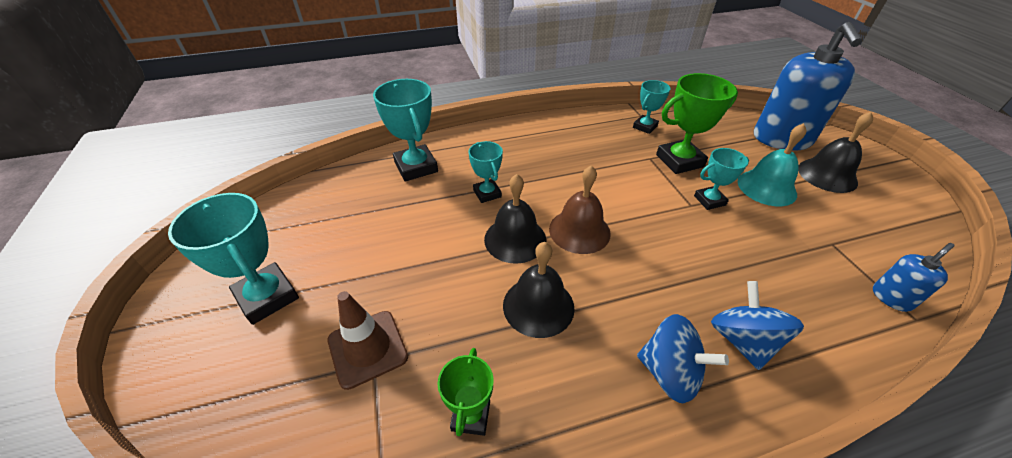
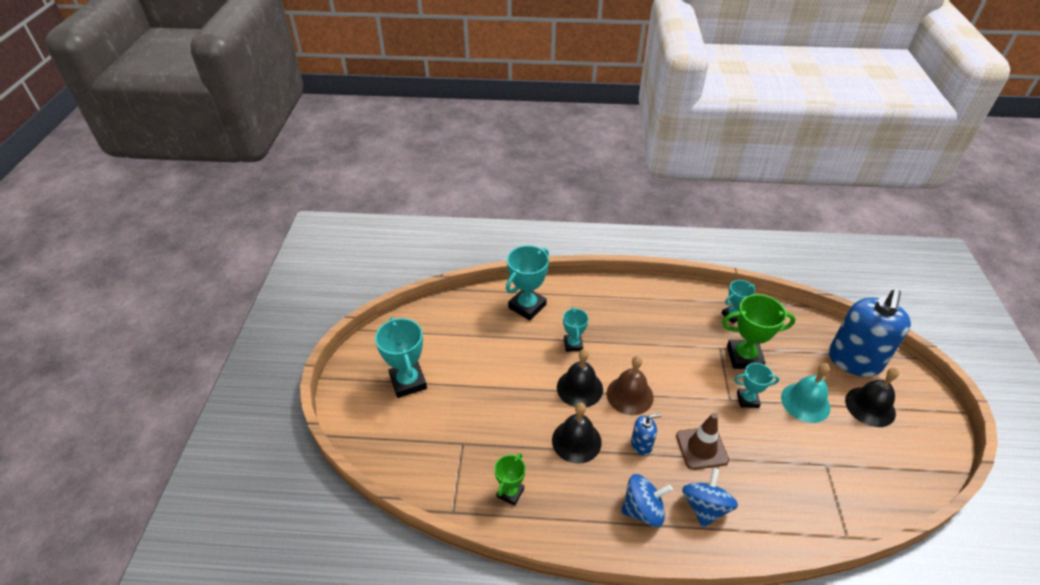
camera: 20 degrees right, 0 degrees up
(367, 348) = (461, 434): brown traffic cone -> brown traffic cone (701, 448)
(416, 167) = (527, 306): turquoise trophy -> turquoise trophy turned 45 degrees clockwise
(670, 372) = (643, 510): blue spinning top -> blue spinning top turned 60 degrees counterclockwise
(891, 298) = (840, 516): blue soap dispenser -> blue soap dispenser (641, 444)

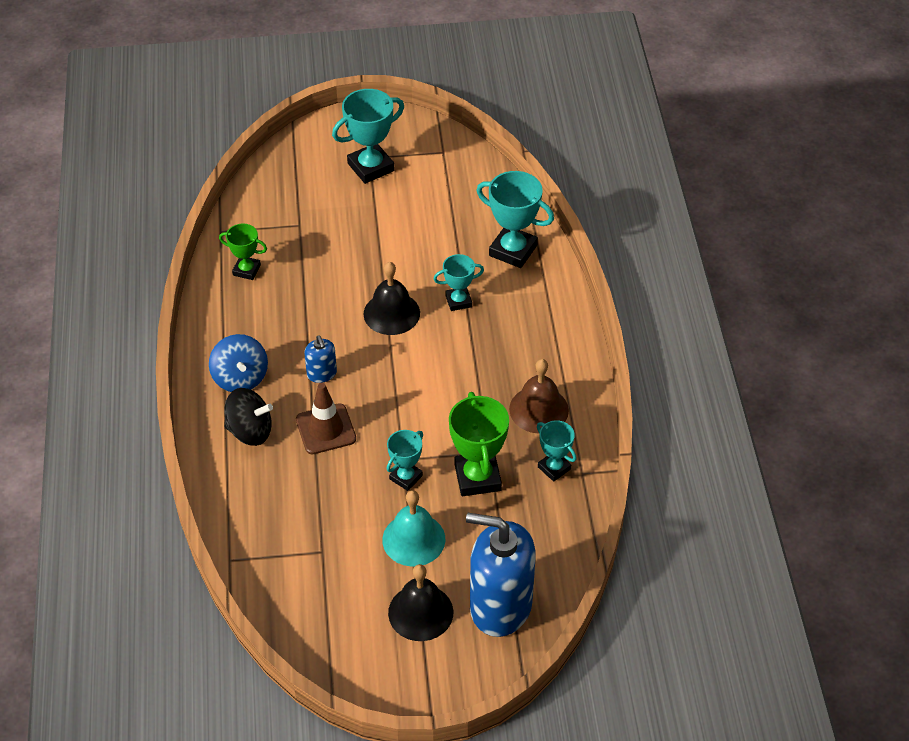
camera: 80 degrees right, 5 degrees up
(576, 441) = (317, 316): black bell -> none
(630, 395) = (390, 360): brown bell -> brown bell (539, 409)
(705, 507) = (250, 431): blue spinning top -> black spinning top
(747, 400) = (406, 477): turquoise trophy -> turquoise trophy turned 45 degrees clockwise

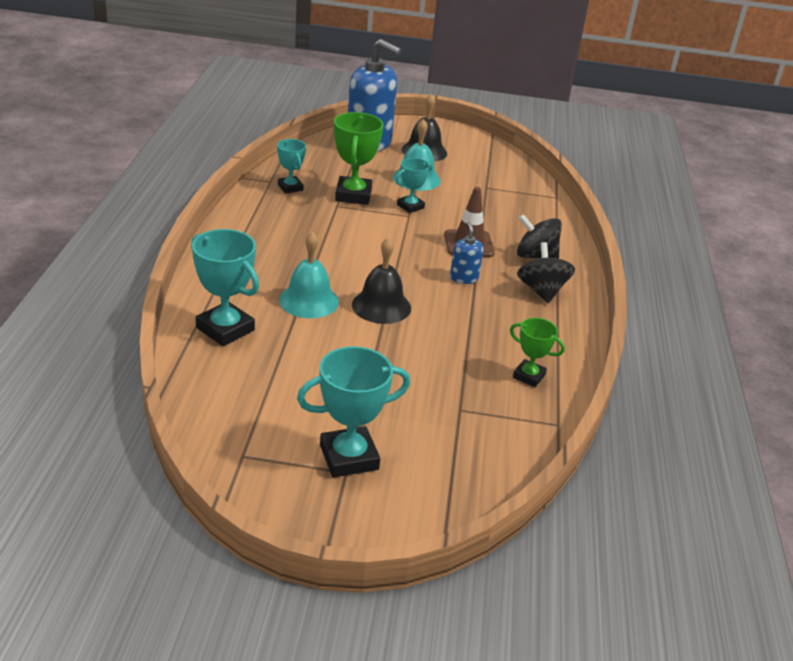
camera: 170 degrees left, 15 degrees down
(240, 378) = (541, 291): blue spinning top -> black spinning top
(458, 301) = (309, 300): turquoise trophy -> turquoise bell
(539, 409) = (280, 218): brown bell -> none

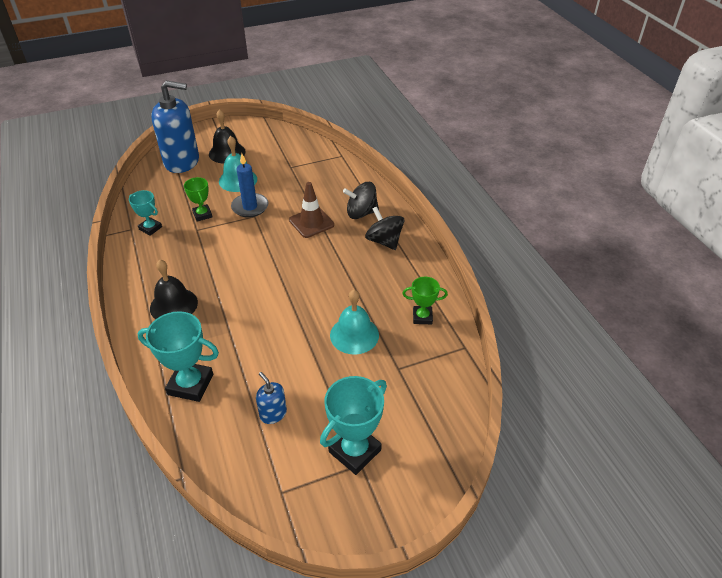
camera: 25 degrees left, 10 degrees up
(309, 300) = (234, 327): turquoise bell -> turquoise bell (354, 335)
(353, 195) = (202, 215): green trophy -> green trophy, size x0.59
(381, 306) = (288, 306): black bell -> black bell (173, 305)
(410, 206) = (250, 207): turquoise trophy -> blue candle
(464, 278) = (327, 254): blue soap dispenser -> blue soap dispenser (273, 414)

